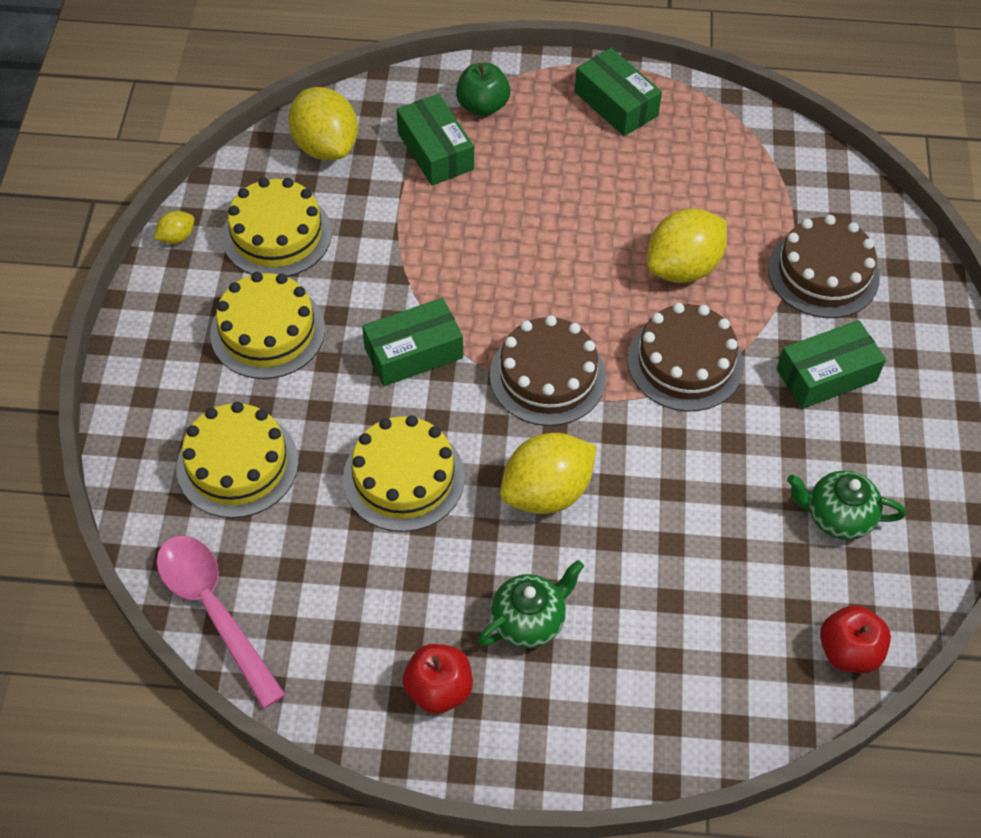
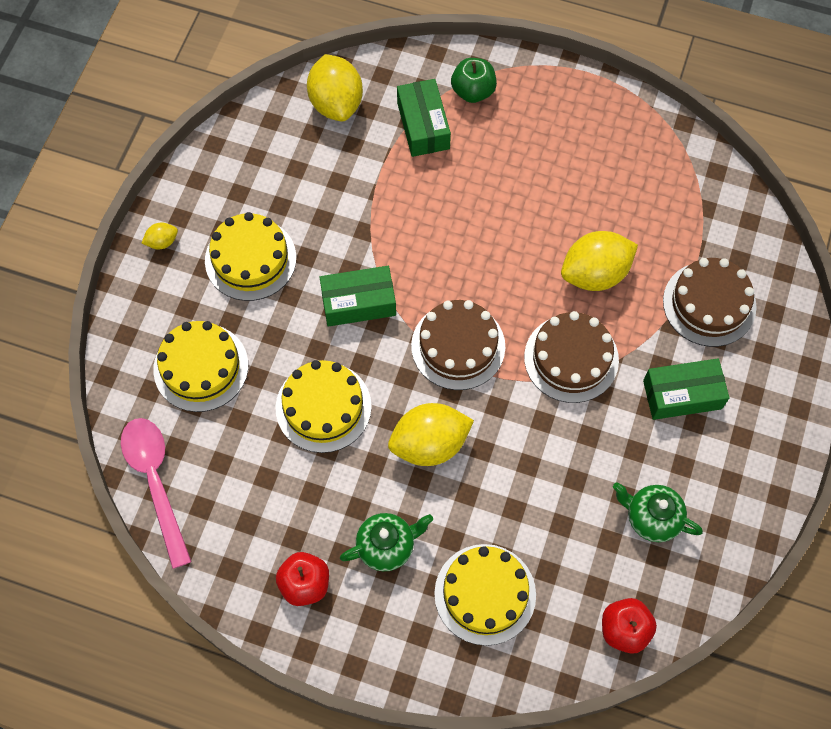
camera: 15 degrees right, 10 degrees up
(177, 237) = (200, 161): yellow lemon -> yellow lemon (162, 242)
(277, 234) = (278, 175): yellow cake -> yellow cake (485, 594)
(616, 104) = (584, 111): green box -> none

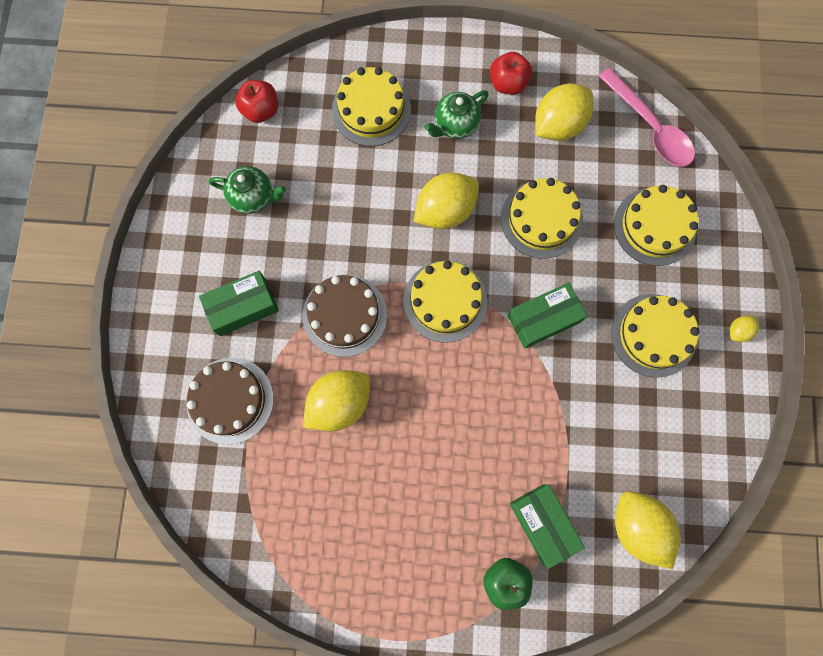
camera: 165 degrees right, 10 degrees up
(263, 513) = (558, 125): none -> yellow lemon
(458, 346) = (445, 301): brown cake -> yellow cake

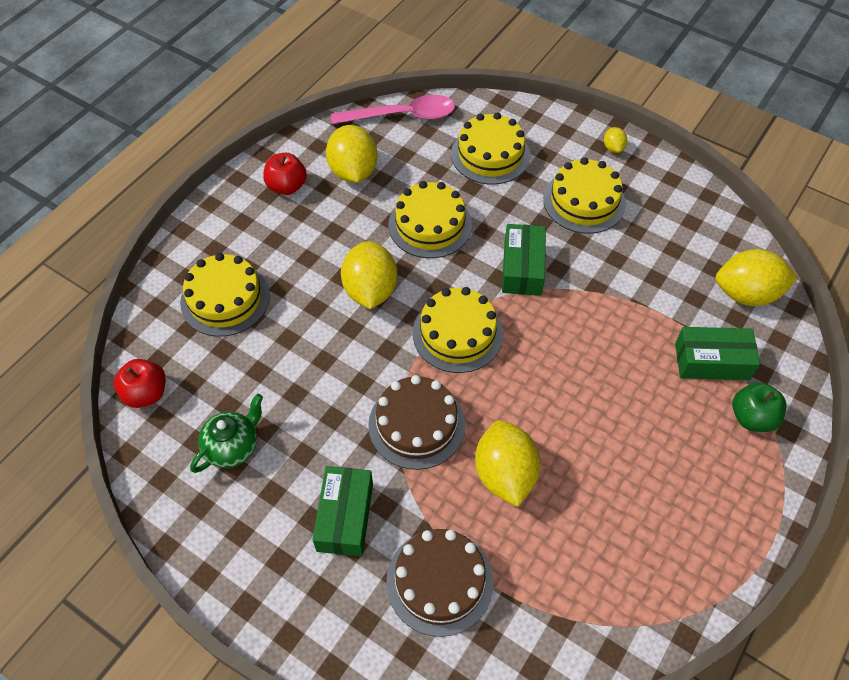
camera: 60 degrees left, 20 degrees down
(455, 125) = (294, 242): green teapot -> none

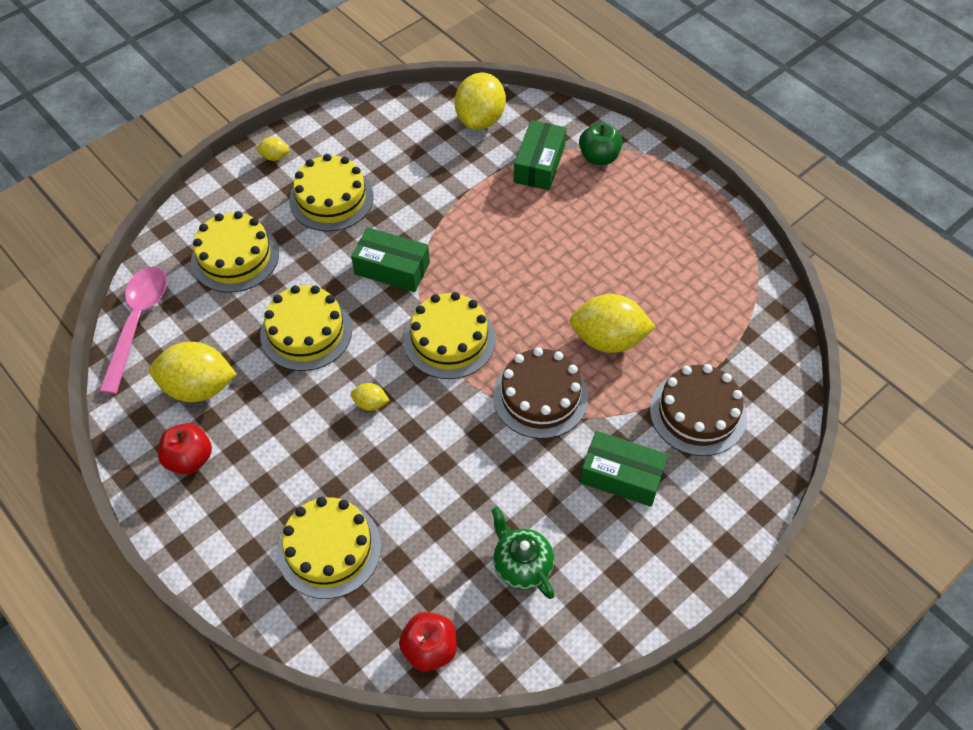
camera: 75 degrees left, 0 degrees up
(370, 290) = (370, 403): yellow lemon -> yellow lemon, size x0.46

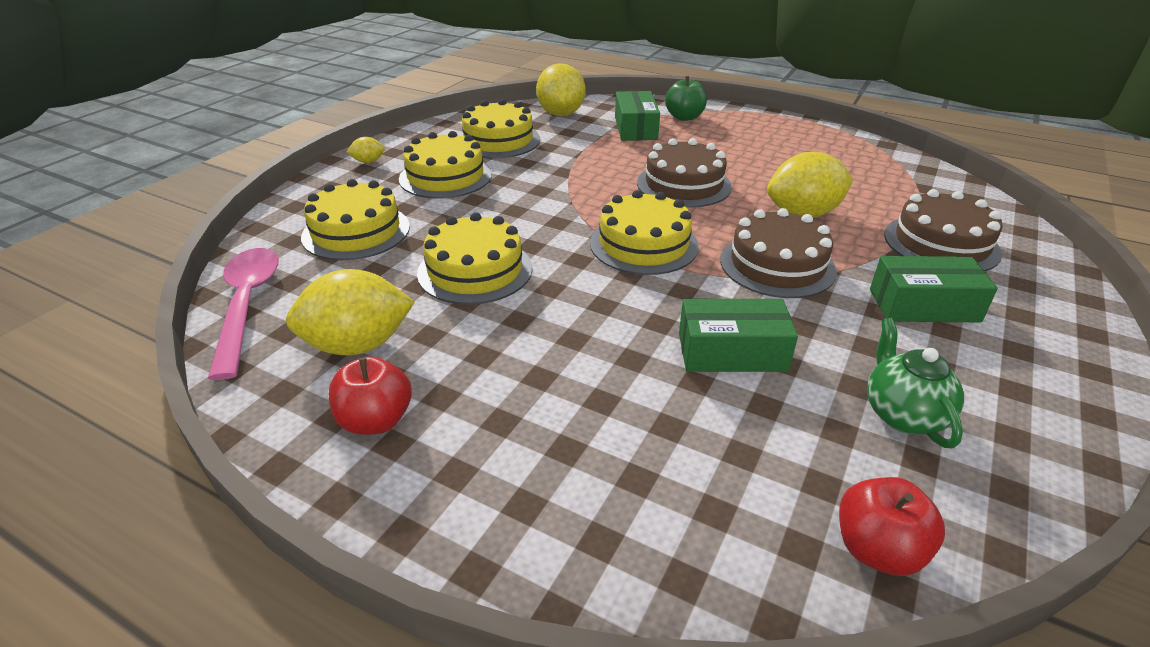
camera: 20 degrees left, 20 degrees down
(329, 548) = (640, 468): yellow cake -> yellow cake (498, 140)
(370, 403) = (593, 311): yellow lemon -> none
(392, 268) = (542, 209): green box -> green box (732, 352)
(521, 566) = (903, 414): green teapot -> green teapot turned 45 degrees clockwise
(530, 268) = (684, 184): none -> brown cake

